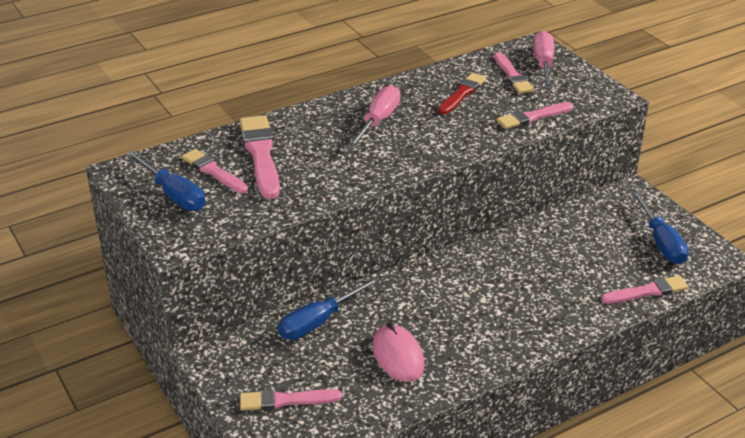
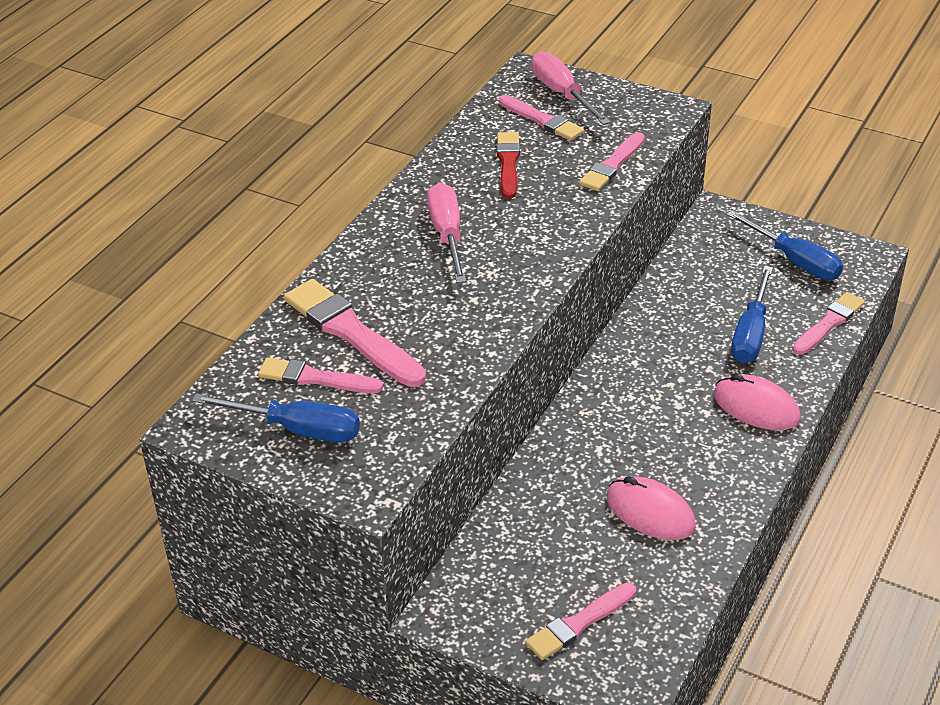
camera: 30 degrees left, 5 degrees up
(319, 321) = (528, 512): blue screwdriver -> blue screwdriver (751, 333)
(538, 323) = (756, 407): none -> pink mouse

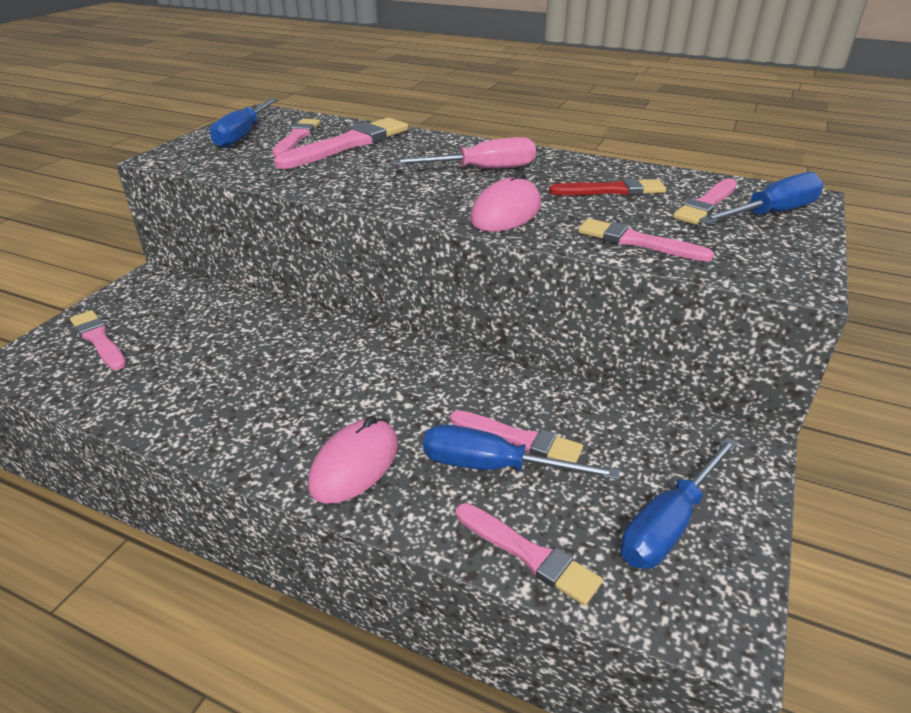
camera: 85 degrees right, 5 degrees down
(562, 94) = (770, 214): pink screwdriver -> blue screwdriver
(650, 512) = (211, 379): pink mouse -> pink mouse (506, 212)
(720, 318) = (519, 439): none -> pink brush

